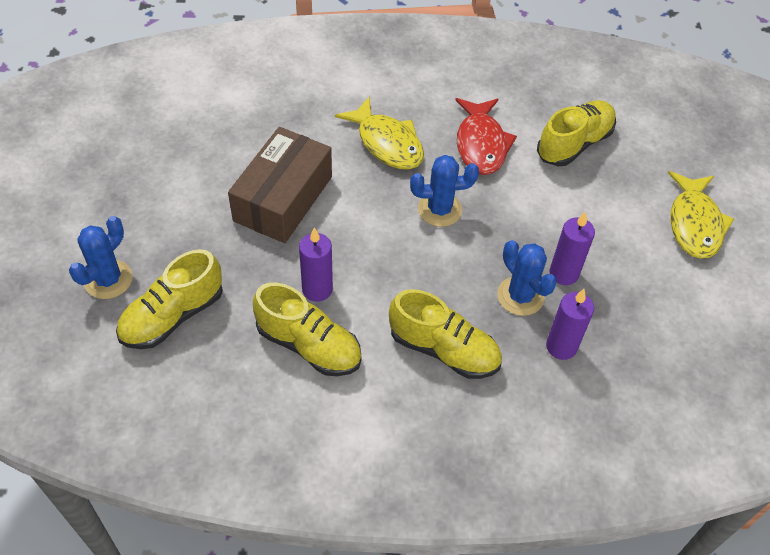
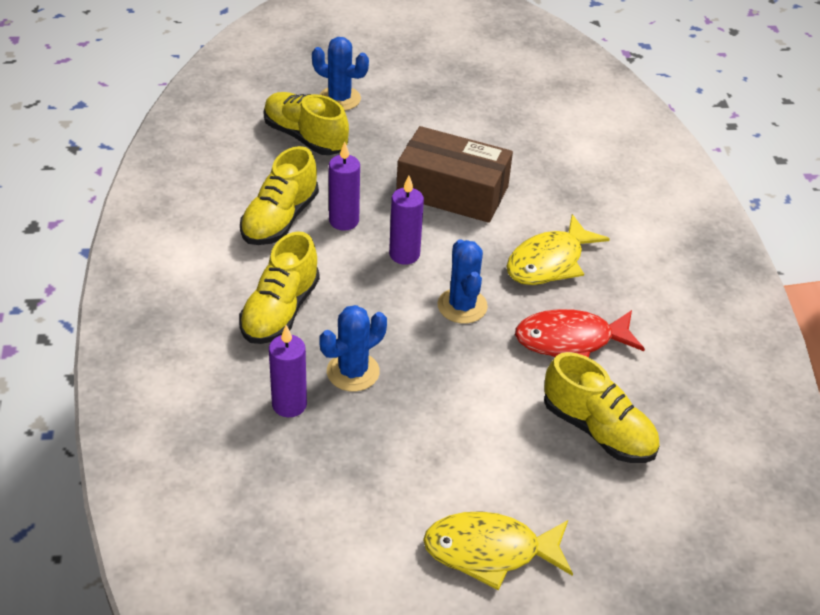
camera: 85 degrees right, 10 degrees down
(564, 273) = (389, 411): purple candle -> purple candle (404, 254)

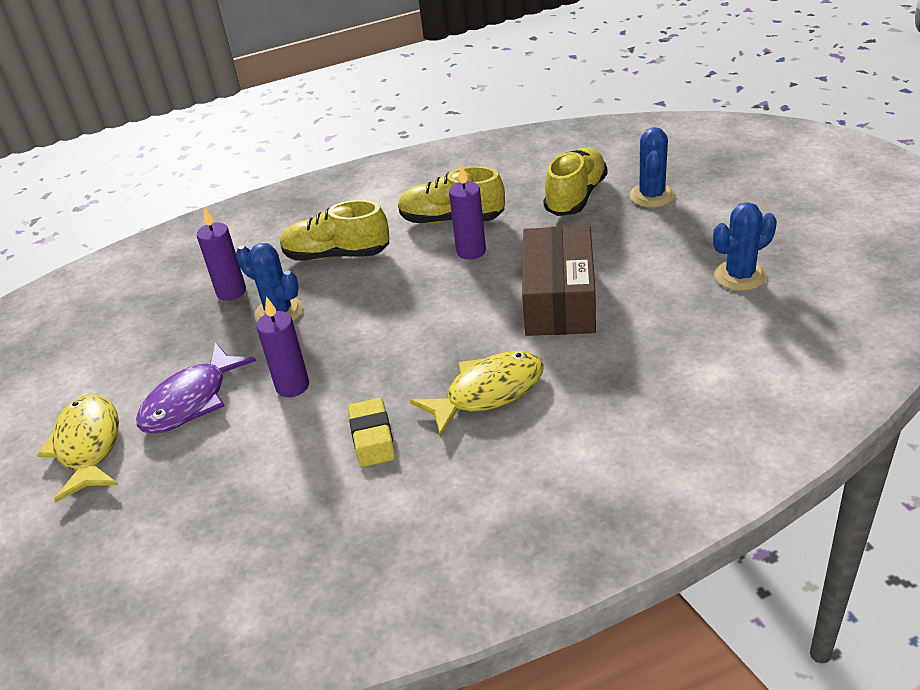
camera: 80 degrees right, 5 degrees down
(404, 254) = (445, 297): purple candle -> purple candle (292, 386)
(459, 459) = (191, 401): none -> purple fish
(462, 306) = (390, 351): blue cactus -> blue cactus (739, 276)
(549, 262) = (488, 392): yellow fish -> yellow fish turned 120 degrees clockwise
(570, 341) = (372, 437): red fish -> yellow eraser
(598, 430) = (249, 486): yellow shoe -> none

